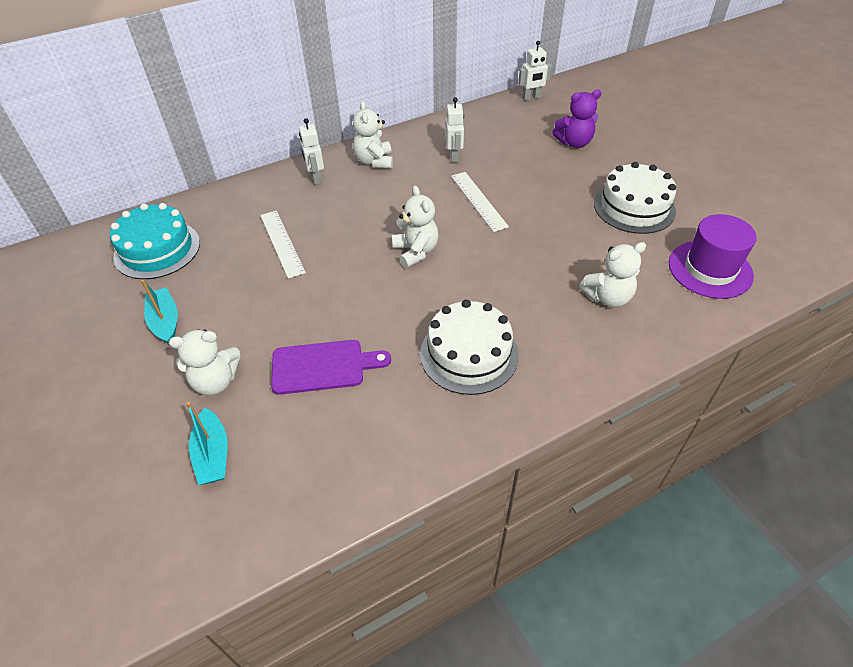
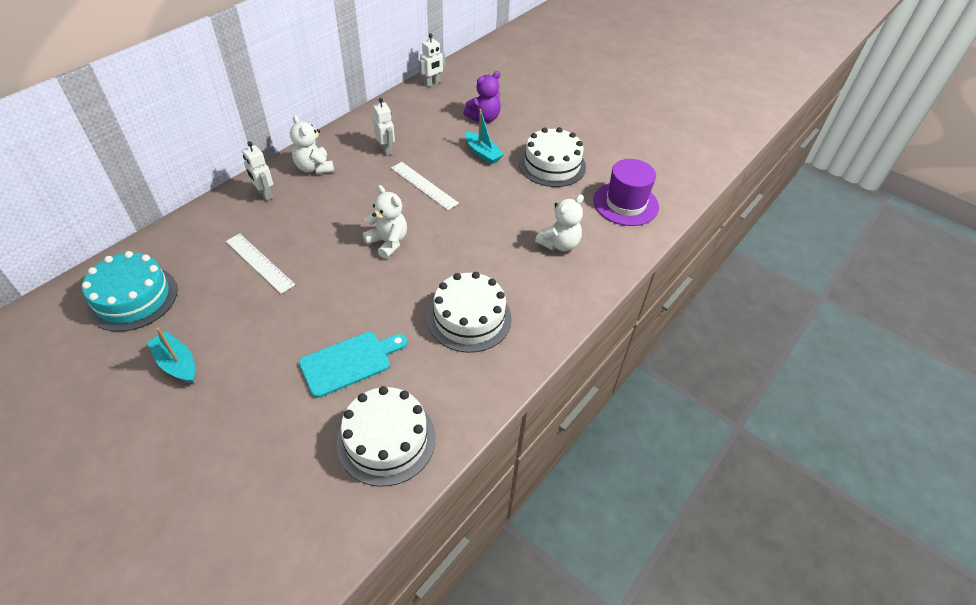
camera: 25 degrees left, 0 degrees up
(213, 454) = (283, 465): turquoise boat -> turquoise boat (482, 153)
(215, 381) = (255, 403): white teddy bear -> none
(323, 366) = (349, 362): purple cutting board -> turquoise cutting board
(324, 461) = (386, 440): none -> white cake

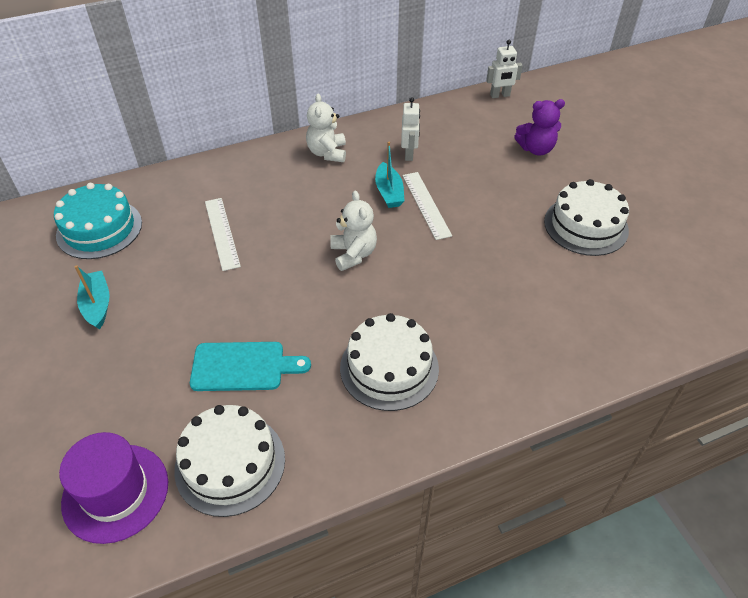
camera: 30 degrees right, 0 degrees up
(264, 194) = (266, 166): white robot -> none
(482, 153) = (511, 188): turquoise boat -> turquoise boat (389, 192)
(559, 244) = (540, 321): white teddy bear -> none
(625, 204) = (652, 301): purple hat -> purple hat (115, 492)

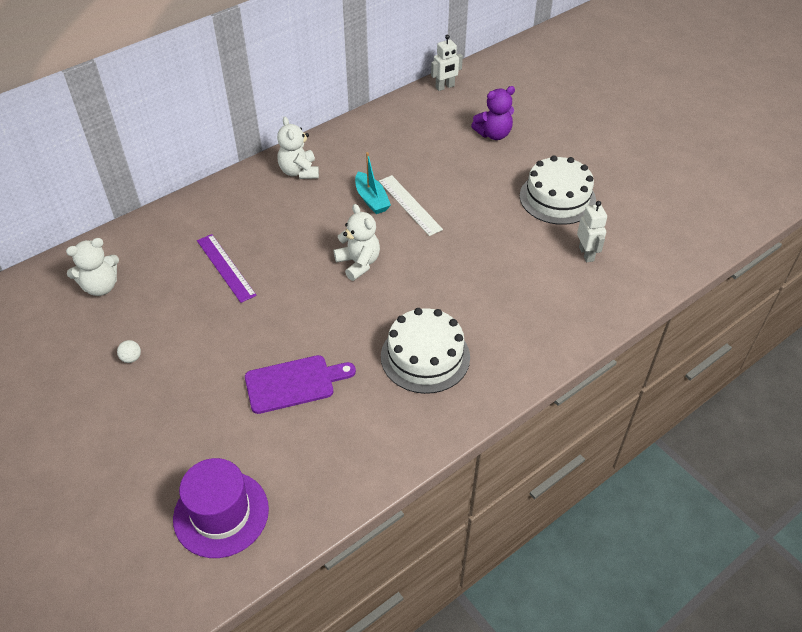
camera: 15 degrees left, 0 degrees up
(97, 305) = (131, 358): turquoise boat -> white ball
(99, 229) = (101, 286): turquoise cake -> white teddy bear
(221, 233) = (225, 267): white ruler -> purple ruler
(230, 463) = (314, 466): white cake -> none
(243, 366) = (294, 383): turquoise cutting board -> purple cutting board
(409, 154) = (378, 159): white robot -> white robot (586, 254)

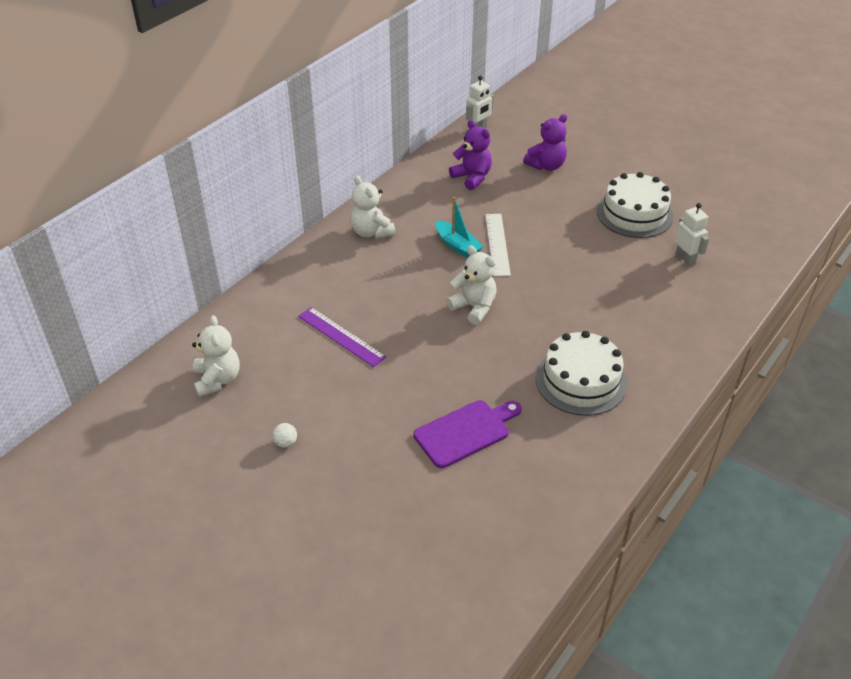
camera: 15 degrees left, 5 degrees down
(101, 286) = (217, 380): white teddy bear -> white teddy bear turned 60 degrees counterclockwise
(221, 514) = (453, 569): purple hat -> none
(410, 205) = (497, 244): white ruler -> white ruler turned 45 degrees clockwise
(417, 134) = (472, 177): none -> purple teddy bear

